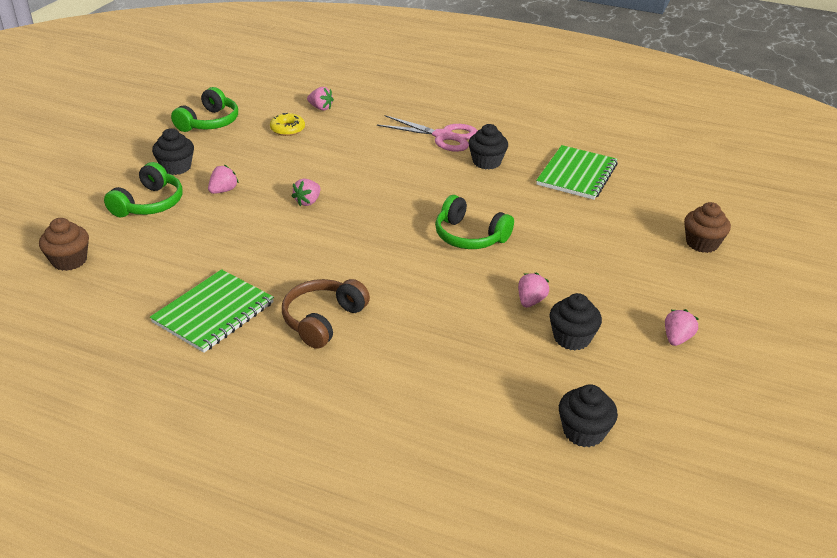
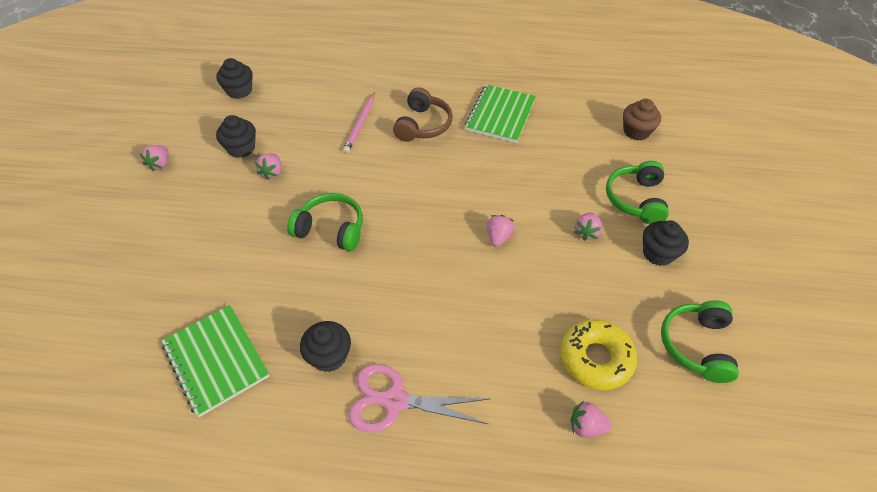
camera: 165 degrees right, 15 degrees up
(287, 129) = (596, 358): yellow donut -> yellow donut, size x1.62
(406, 339) = (360, 124): none -> pink pencil
(577, 174) = (216, 360): green notebook -> green notebook turned 45 degrees counterclockwise
(702, 243) = (99, 274): brown cupcake -> none

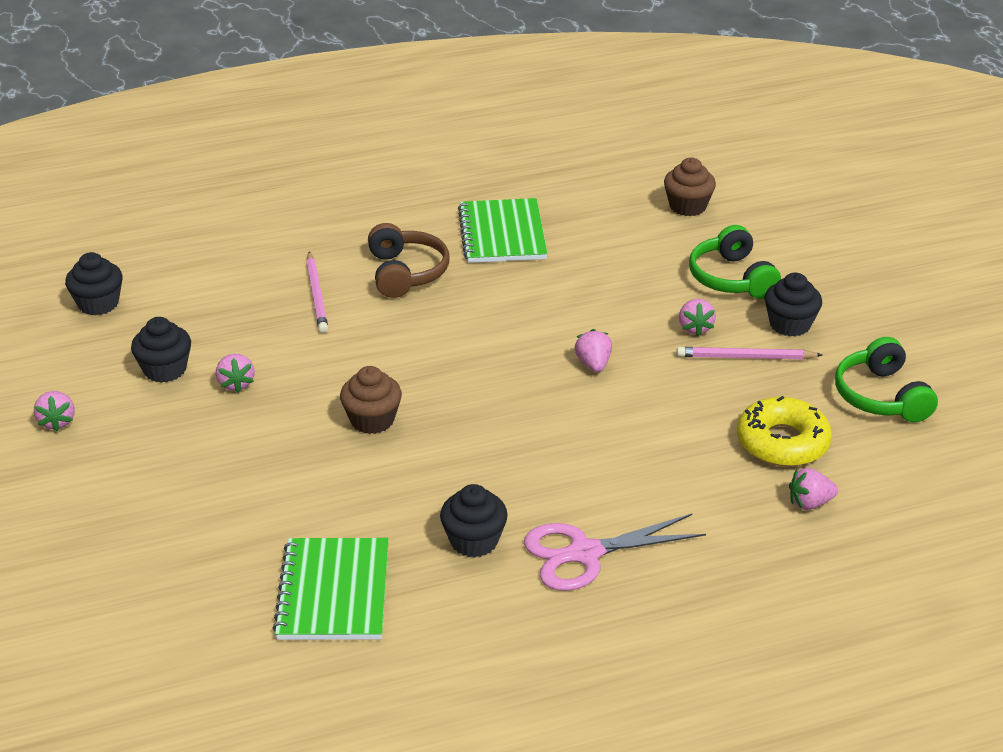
camera: 25 degrees left, 15 degrees down
(216, 360) = (333, 592): green notebook -> green notebook turned 60 degrees clockwise
(331, 229) = (372, 420): green headphones -> brown cupcake
(609, 270) = (745, 357): none -> pink pencil

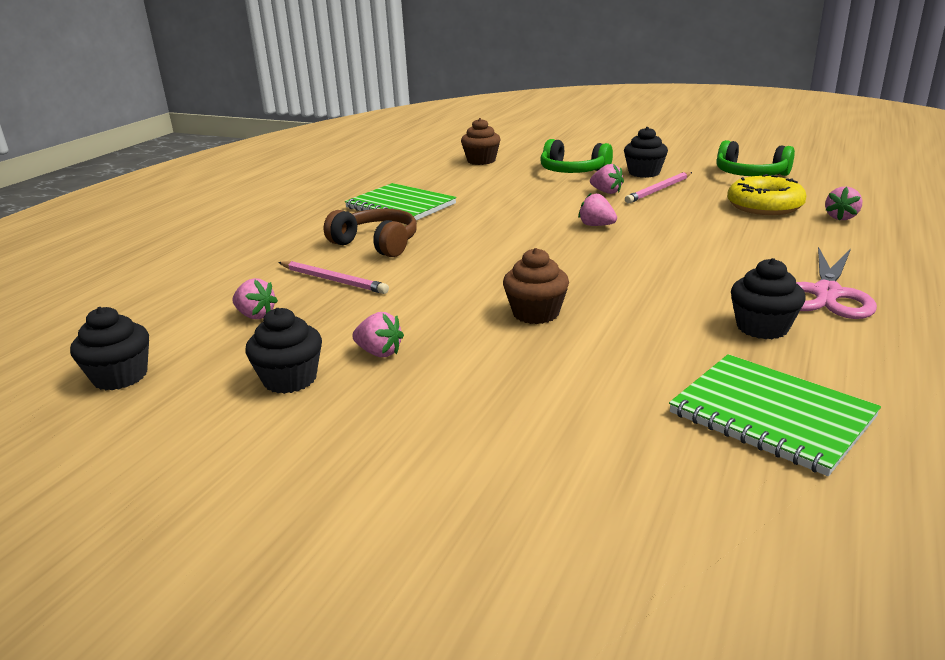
camera: 45 degrees left, 10 degrees down
(57, 422) = (245, 477): pink strawberry -> pink strawberry (256, 315)

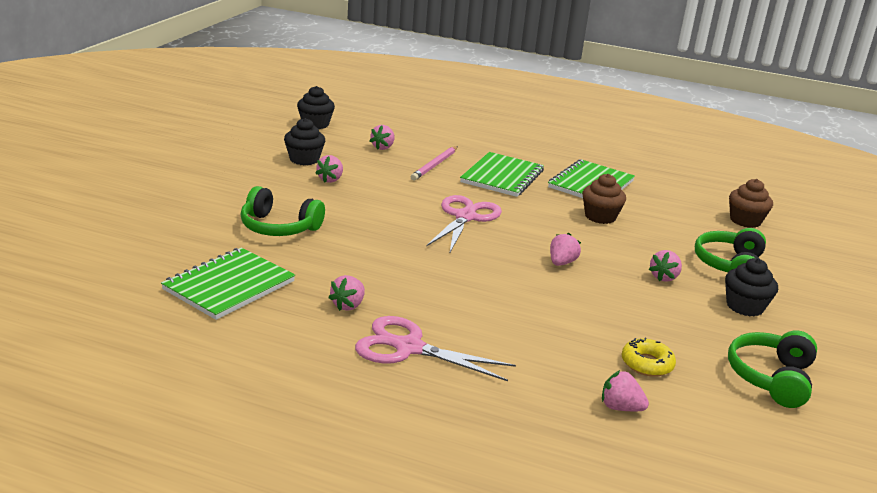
camera: 80 degrees right, 0 degrees up
(376, 244) = (502, 177): brown headphones -> green notebook
(498, 265) = (465, 217): none -> pink scissors
(536, 313) = (379, 226): brown cupcake -> brown cupcake (600, 217)
(562, 387) = (279, 227): none -> green headphones
(659, 190) = (683, 307): pink pencil -> none
(762, 327) = (348, 305): black cupcake -> pink strawberry
(764, 206) = (647, 364): yellow donut -> yellow donut, size x0.62

